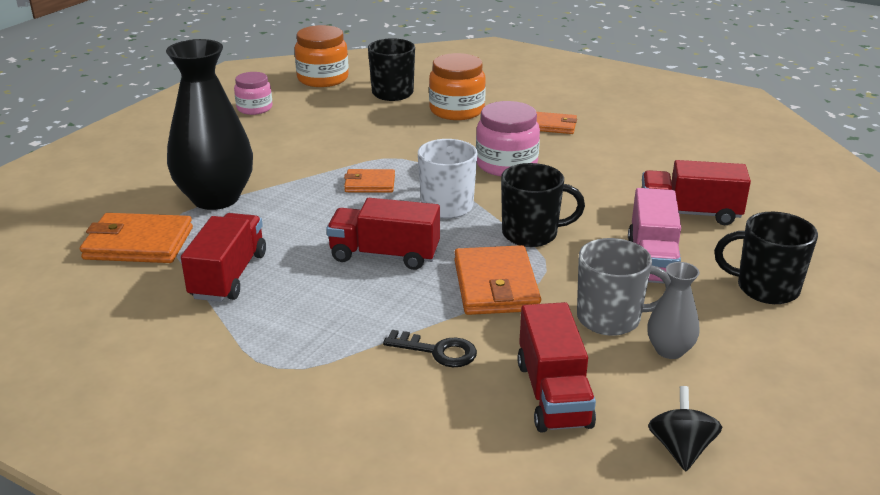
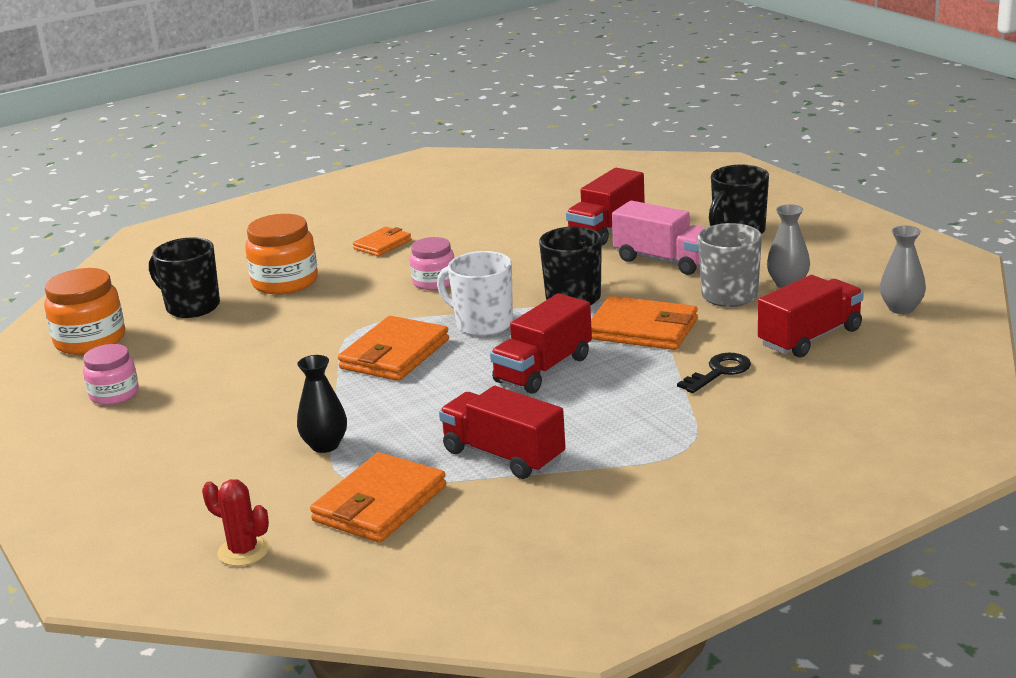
camera: 60 degrees left, 5 degrees down
(64, 212) = (243, 551): none -> red cactus
(216, 198) = (325, 445): black vase -> black vase, size x0.48
(370, 184) = (394, 354): orange wallet -> orange wallet, size x1.71
(506, 164) = (434, 282): pink jar -> pink jar, size x0.65
(553, 394) = (810, 337): red truck -> red truck turned 60 degrees counterclockwise
(681, 449) = (901, 308): black spinning top -> grey vase

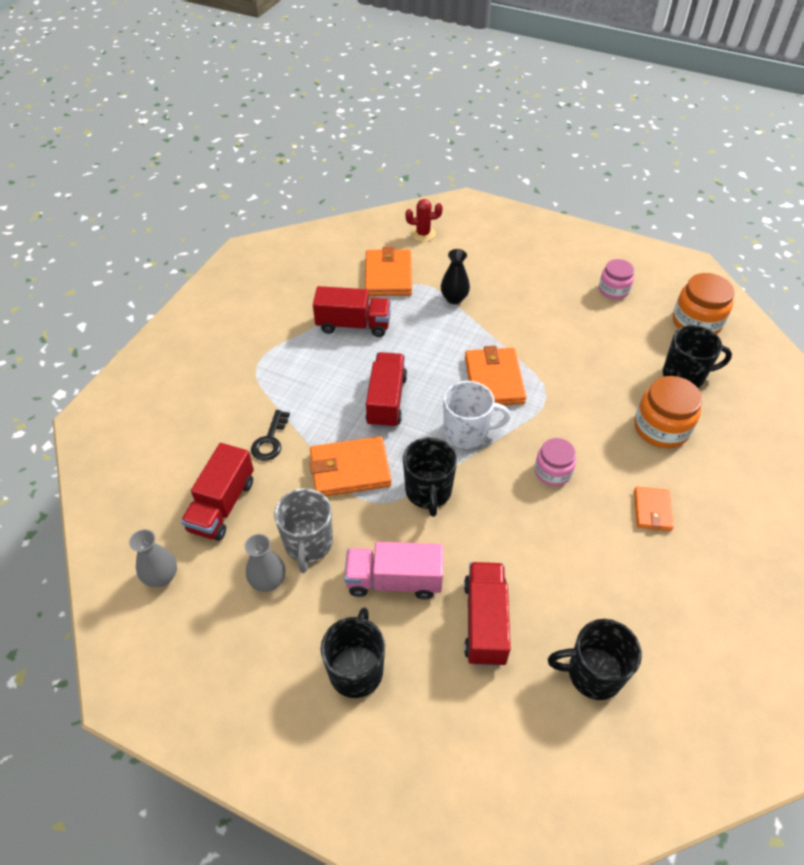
camera: 145 degrees right, 25 degrees up
(551, 197) = (592, 673): none -> black mug

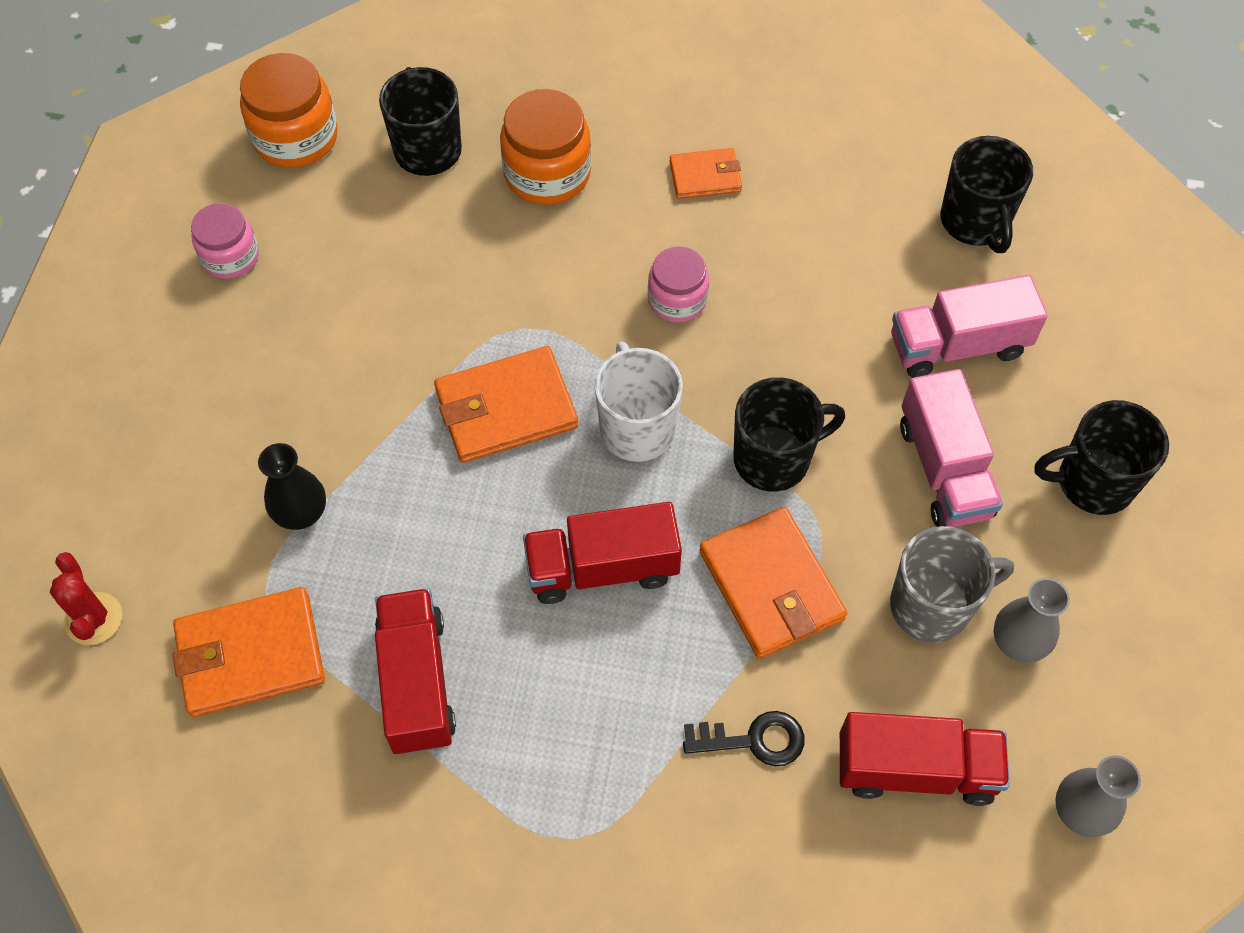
camera: 105 degrees left, 10 degrees up
(485, 622) = (958, 346): red truck -> pink truck

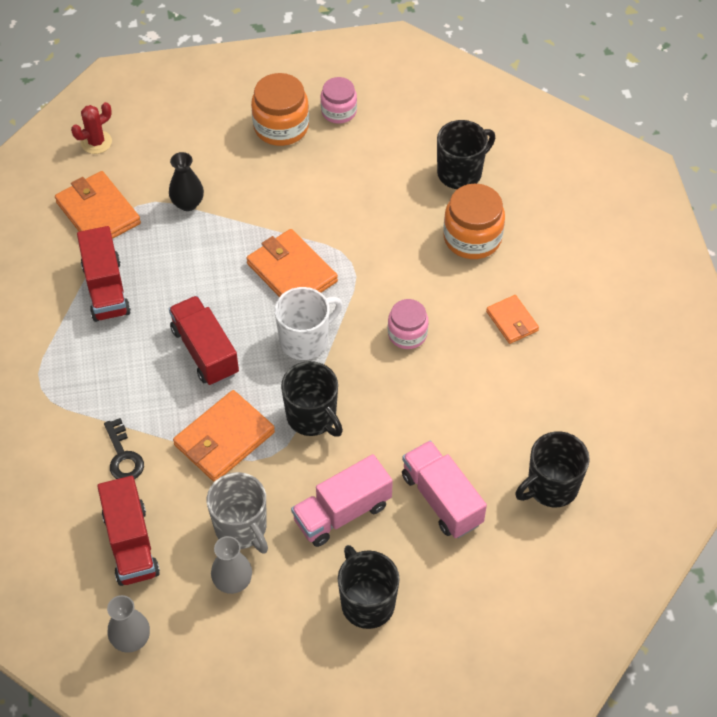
camera: 70 degrees right, 5 degrees down
(296, 137) = (437, 108): orange jar -> orange jar (281, 127)
(417, 682) = (106, 289): red truck -> red truck turned 105 degrees clockwise

